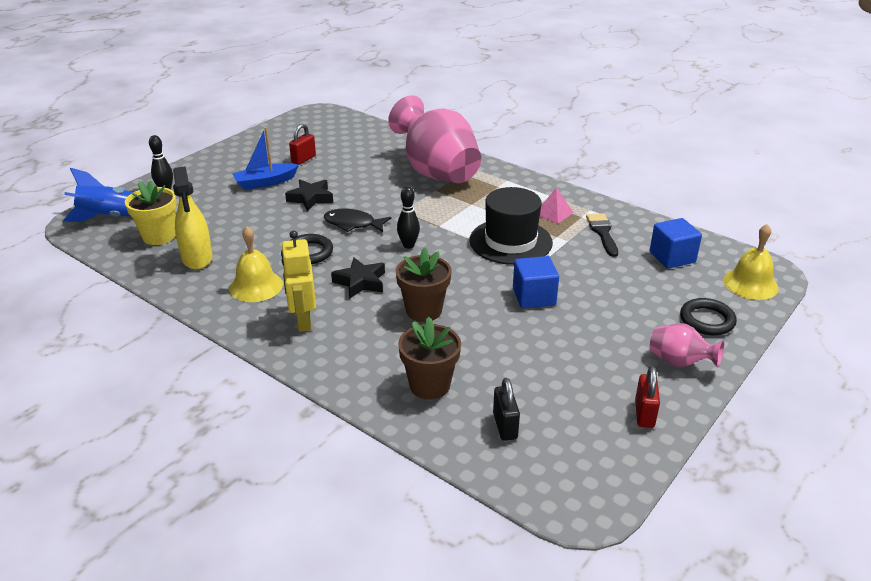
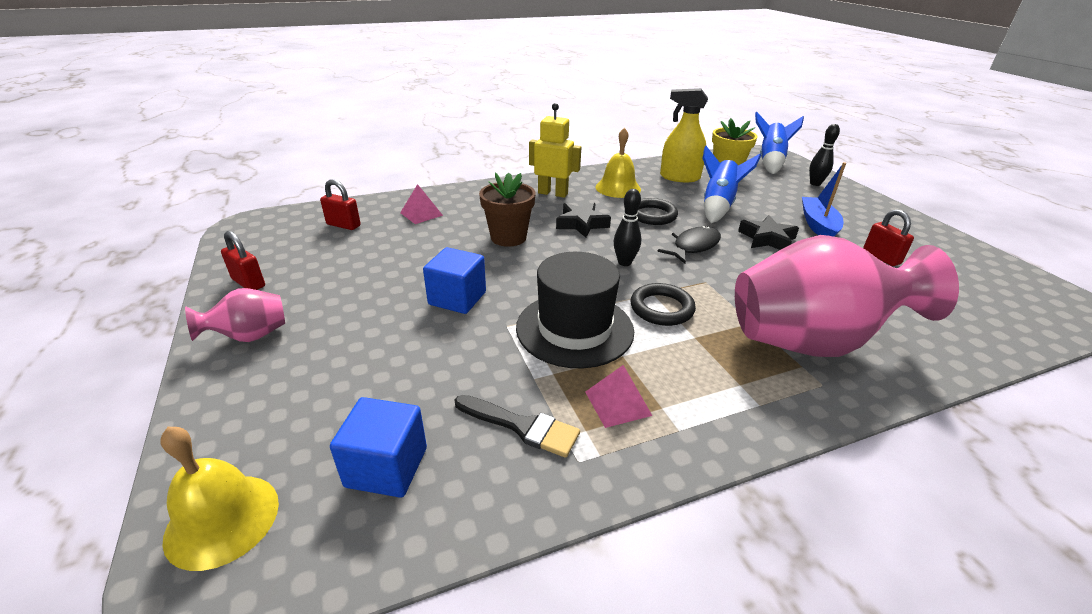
camera: 120 degrees right, 0 degrees up
(259, 227) = (718, 205): none -> blue rocket
(429, 385) = (421, 214): brown flower pot -> pink pyramid
(505, 426) = (343, 225): black padlock -> red padlock
(707, 320) = (253, 403): black ring -> black ring (661, 308)

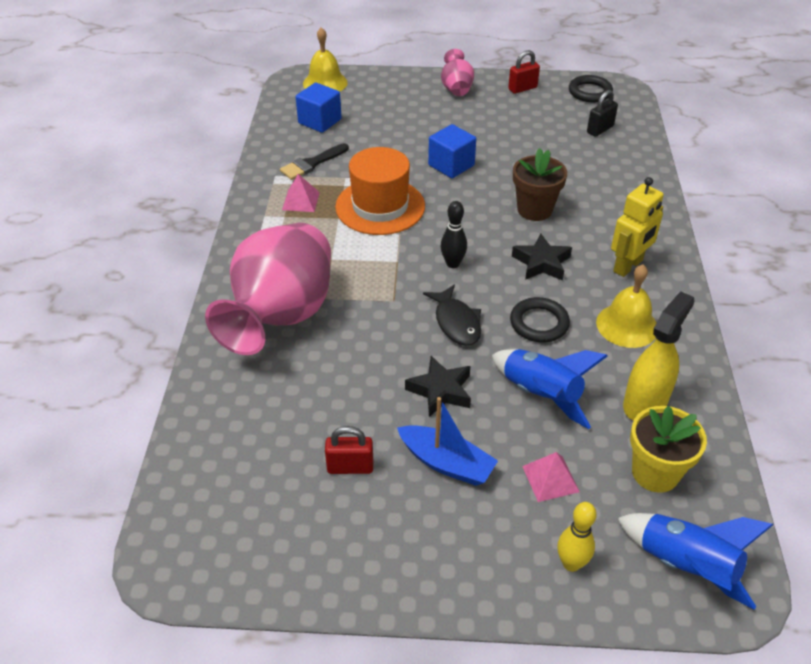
camera: 115 degrees right, 10 degrees up
(343, 225) = (600, 129): red padlock -> black padlock
(421, 214) = (607, 171): pink pyramid -> pink pyramid (550, 479)
(574, 329) = (380, 206): black hat -> orange hat
(661, 308) = (374, 257): black ring -> black ring (590, 92)
(815, 184) = (571, 563): black bowling pin -> yellow bowling pin

